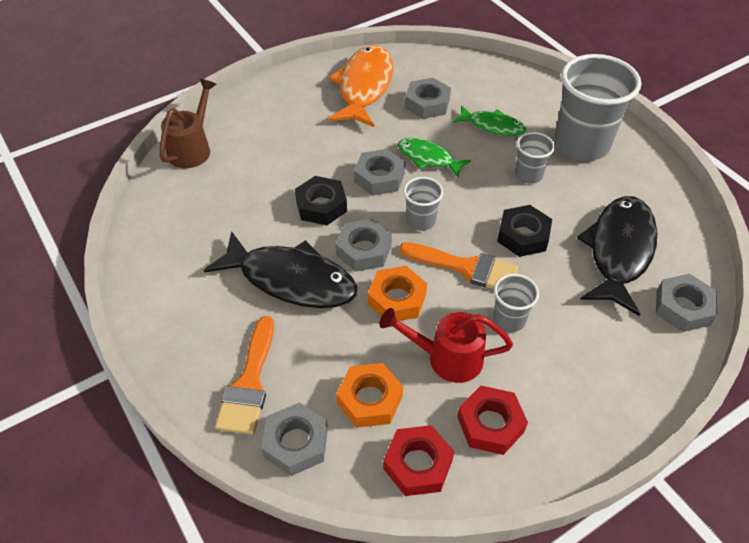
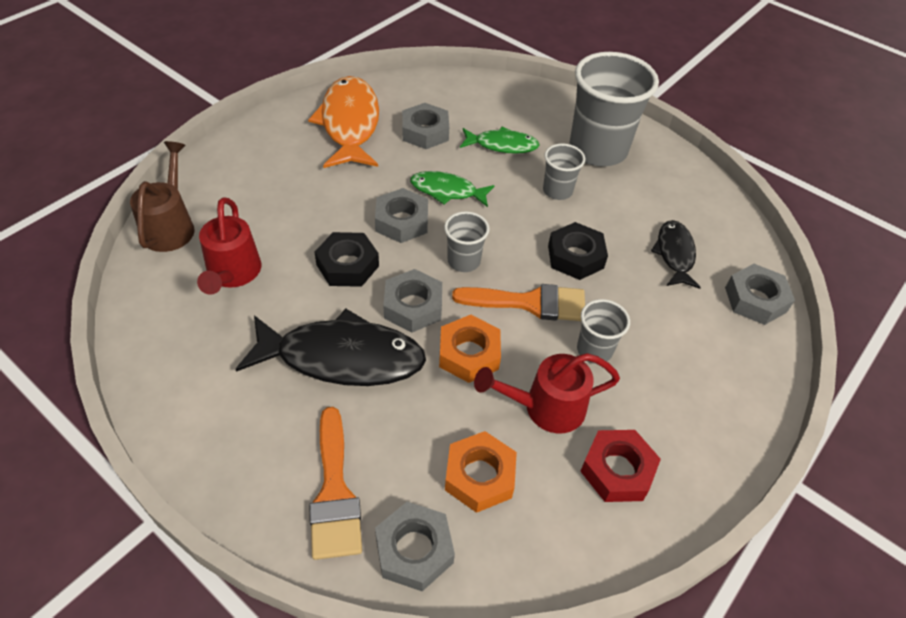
camera: 20 degrees left, 0 degrees up
(227, 195) = (232, 274): none -> red watering can
(418, 464) = (558, 537): red nut -> none
(619, 251) = (674, 254): black fish -> black fish, size x0.56

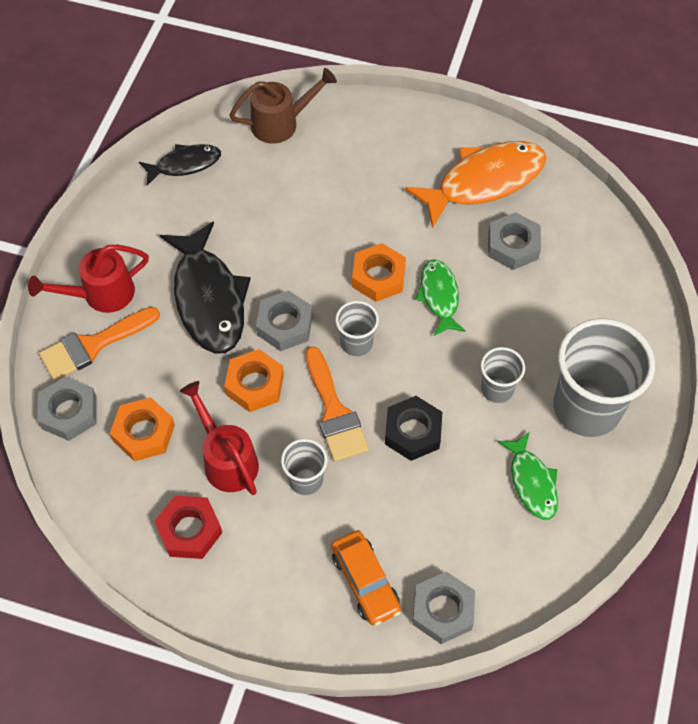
camera: 70 degrees right, 10 degrees up
(232, 274) = (254, 188): red watering can -> red watering can (101, 294)
(347, 265) = (304, 260): black nut -> none
(402, 221) = (378, 277): grey nut -> orange nut
(502, 145) = (536, 318): green fish -> green fish (532, 482)
(674, 254) = (466, 520): black fish -> black fish (185, 164)
(715, 343) = (365, 581): none -> orange car

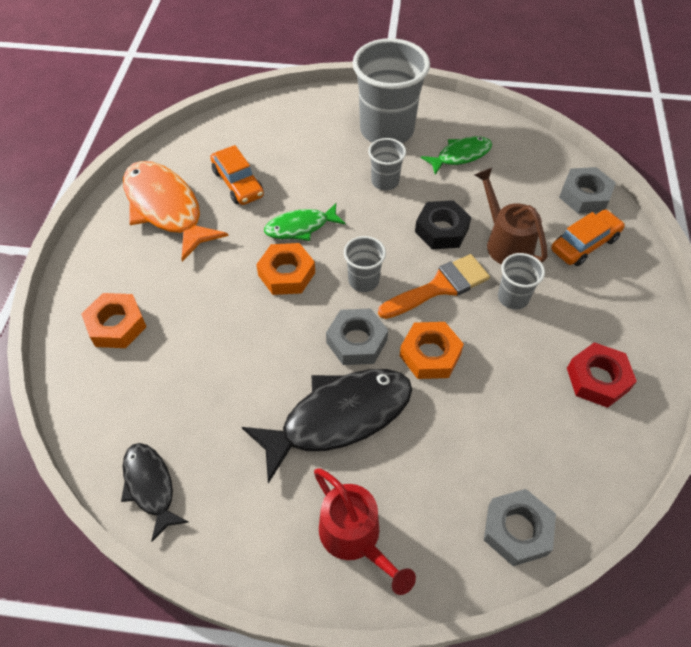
camera: 100 degrees left, 5 degrees down
(93, 345) = (426, 528): orange brush -> none
(144, 433) = (515, 444): orange nut -> orange nut (116, 325)
(227, 459) = (516, 363): red watering can -> none
(281, 123) = (86, 391): brown watering can -> brown watering can (505, 242)
(513, 246) = (238, 183): grey nut -> orange car

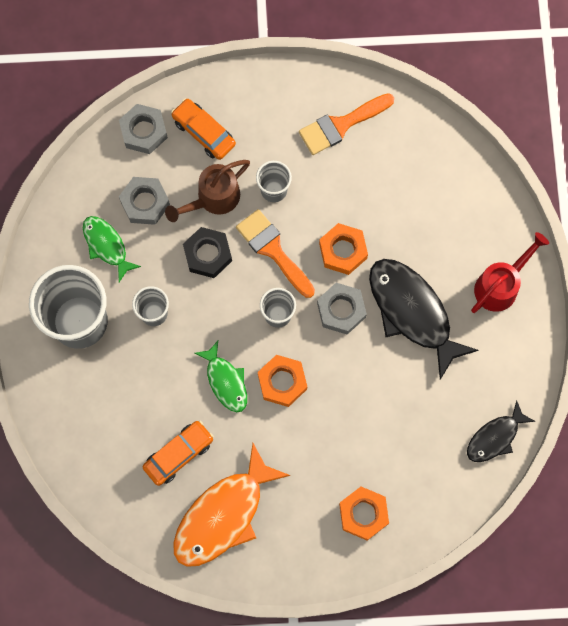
camera: 100 degrees left, 20 degrees up
(517, 530) = (472, 180): grey nut -> grey nut (145, 203)
(597, 379) = (341, 125): red nut -> orange brush

